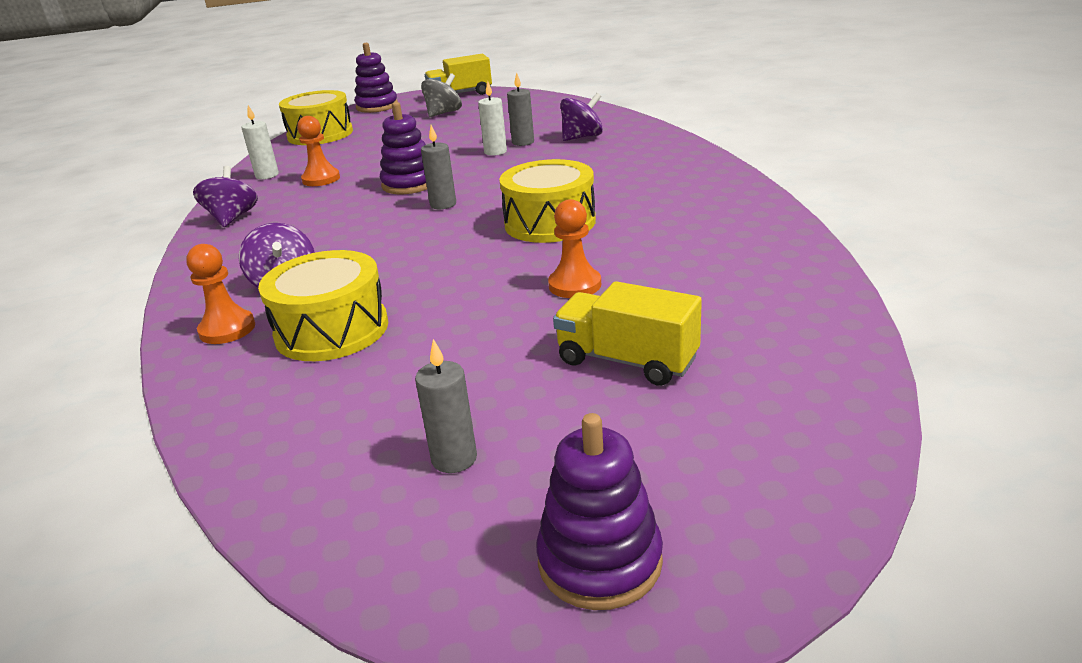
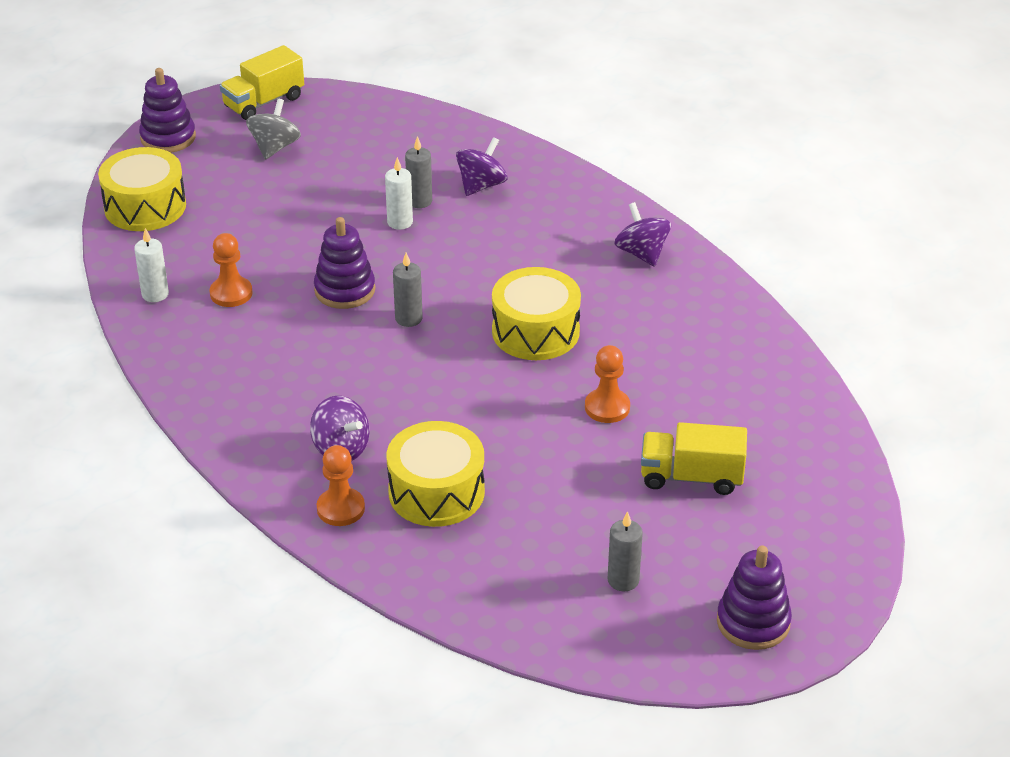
camera: 25 degrees left, 10 degrees up
(232, 218) = (190, 371): purple spinning top -> purple spinning top (642, 253)

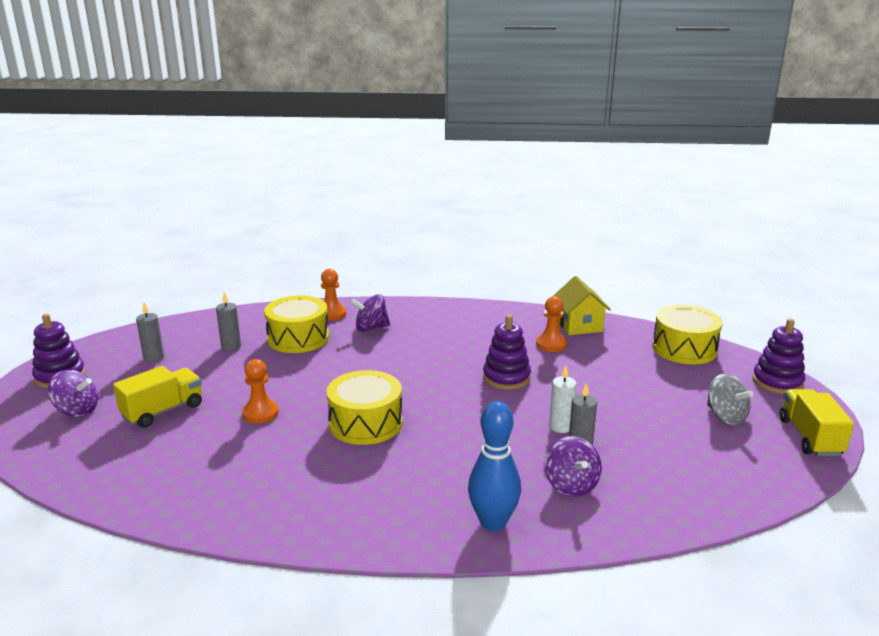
camera: 130 degrees right, 15 degrees down
(155, 294) = (579, 325): white candle -> yellow house
(408, 318) = (447, 386): grey candle -> grey candle (231, 346)
(574, 200) = (493, 522): none -> blue bowling pin
(642, 253) = (377, 517): purple spinning top -> purple spinning top (77, 410)

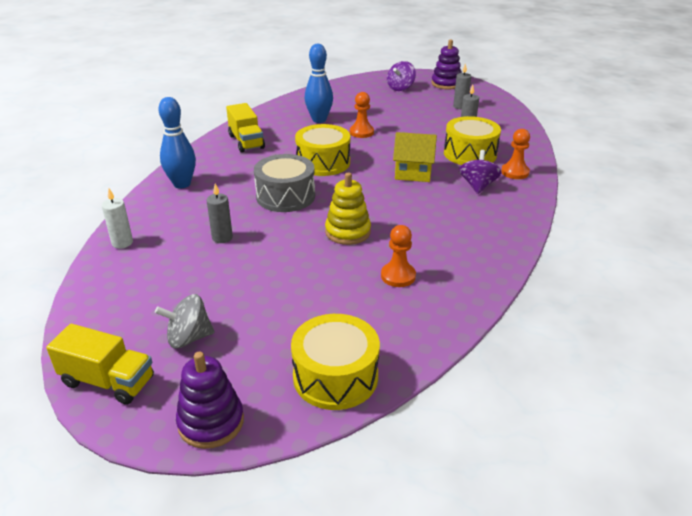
camera: 110 degrees right, 10 degrees up
(163, 411) = (384, 107): yellow truck -> yellow truck (246, 142)
(224, 458) = (319, 120): none -> blue bowling pin
(465, 429) = (285, 196): none -> grey drum
(506, 377) = (347, 232): purple stacking toy -> yellow stacking toy
(560, 427) = (254, 237): white candle -> white candle (122, 243)
(571, 485) = (185, 220): purple spinning top -> none
(579, 325) = (436, 311): yellow house -> yellow house (413, 172)

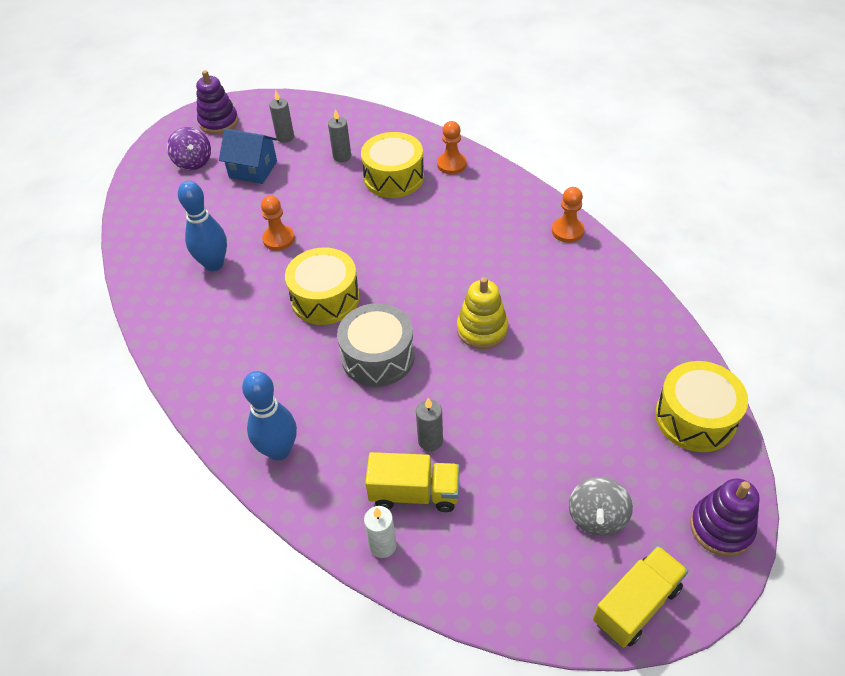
camera: 60 degrees left, 15 degrees up
(246, 142) = (214, 353): yellow truck -> yellow truck (414, 493)
(398, 276) = (575, 320): orange pawn -> orange pawn (567, 231)
(413, 172) = (401, 234): yellow house -> none
(416, 106) = (253, 169): none -> blue house
(478, 186) = (459, 200): purple spinning top -> none

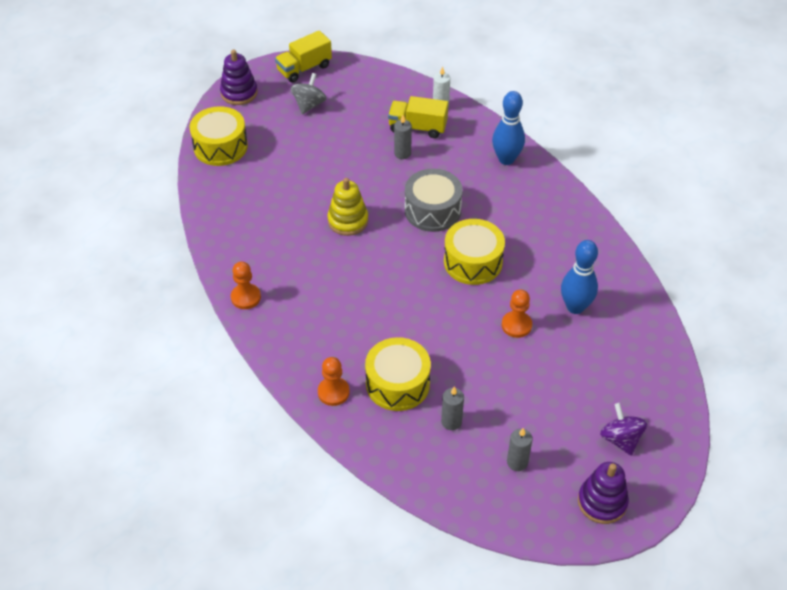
camera: 175 degrees left, 0 degrees up
(253, 169) = (550, 417): blue house -> none

